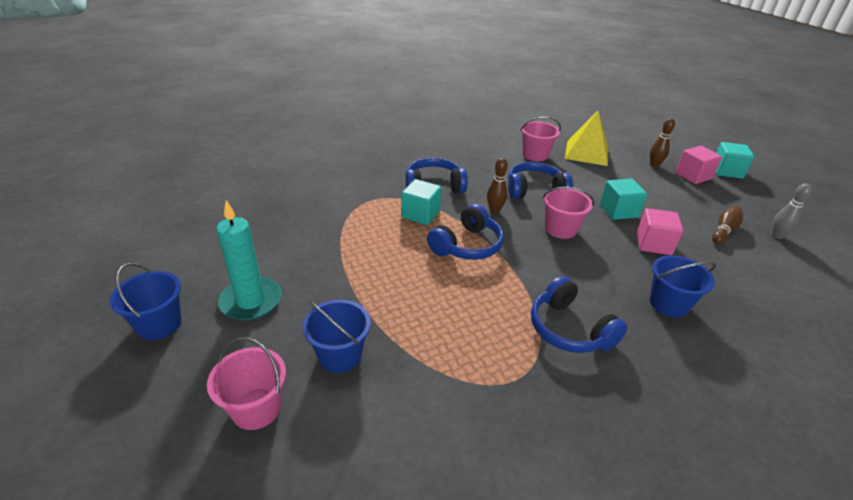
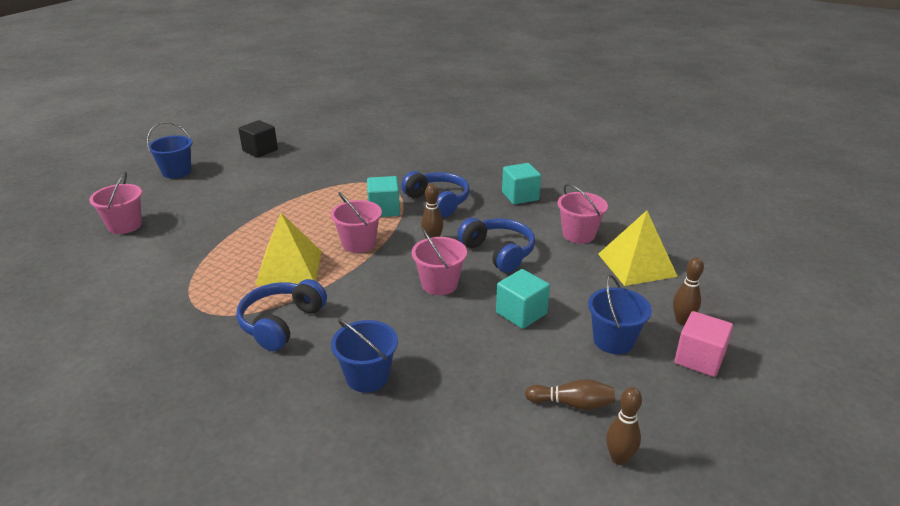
camera: 60 degrees right, 5 degrees down
(198, 245) = (260, 150): none -> black cube
(251, 301) = (217, 188): turquoise candle -> none
(340, 355) = (185, 235): blue bucket -> blue bucket (613, 340)
(467, 245) = (358, 243): blue headphones -> pink bucket
(476, 297) = (289, 267): none -> yellow pyramid
(653, 244) = (476, 349): pink cube -> none
(727, 171) = (765, 390): turquoise cube -> turquoise cube (520, 196)
(777, 235) = (619, 458): grey bowling pin -> brown bowling pin

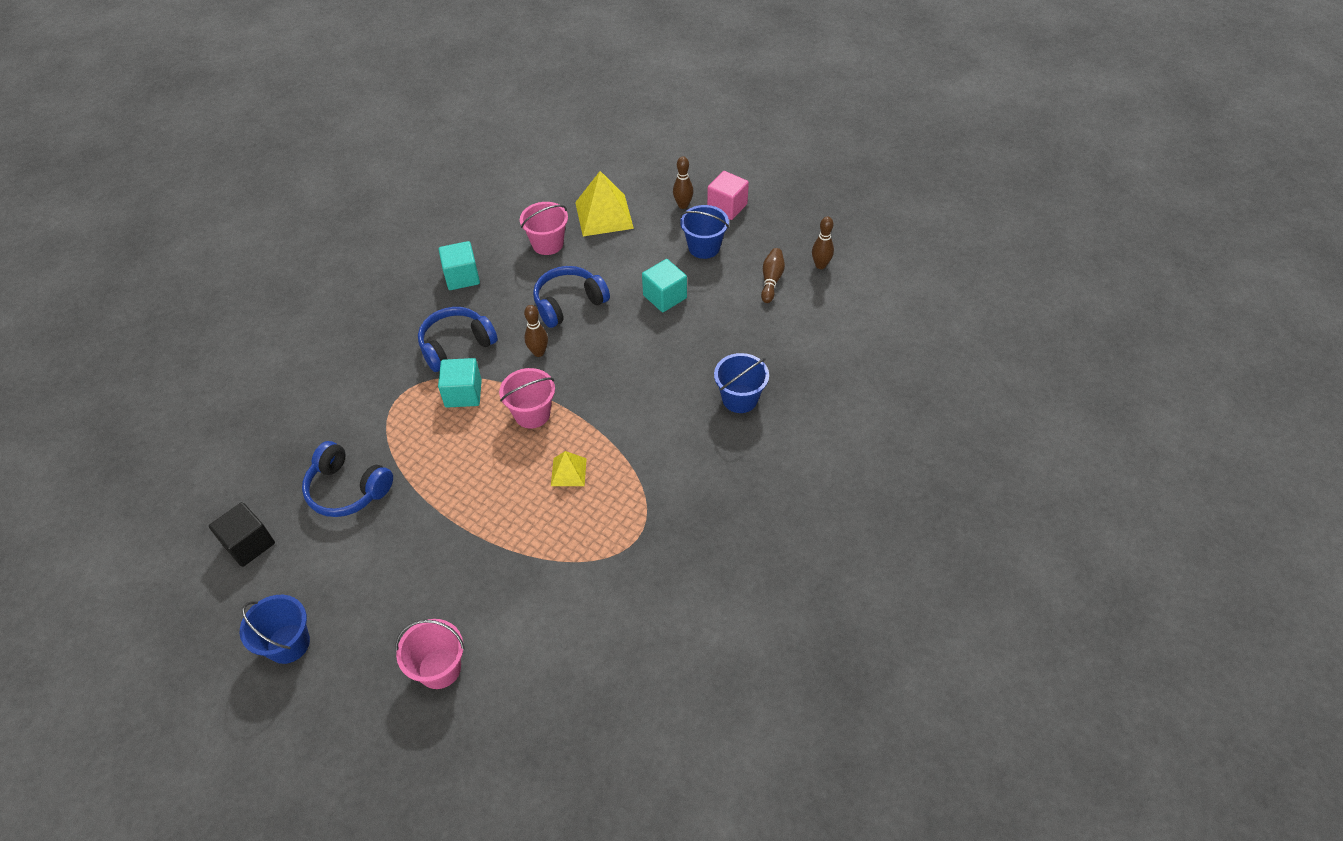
camera: 85 degrees left, 20 degrees up
(281, 323) = (663, 467): blue headphones -> blue headphones (347, 489)
(289, 267) = (568, 472): yellow pyramid -> yellow pyramid, size x0.54
(439, 284) = (615, 349): pink bucket -> none

